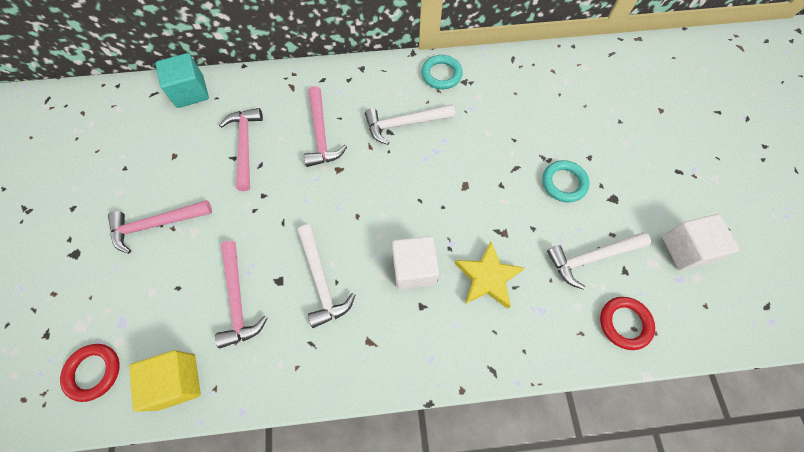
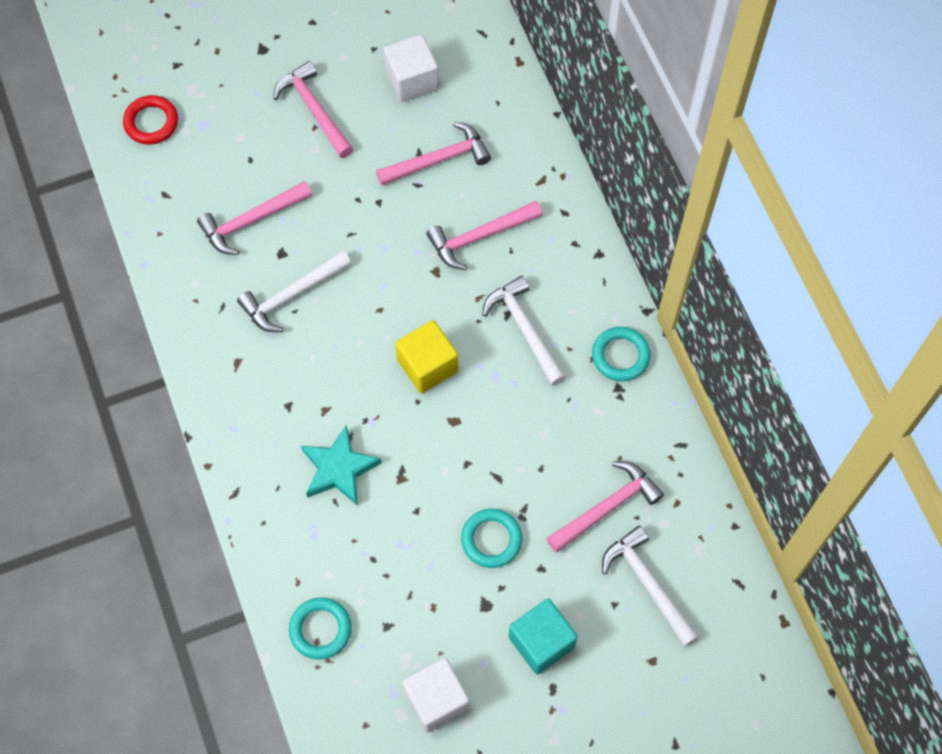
camera: 75 degrees right, 0 degrees up
(177, 381) = (158, 198): yellow cube -> yellow cube (427, 365)
(190, 92) = (497, 71): turquoise cube -> turquoise cube (541, 642)
(414, 269) = (330, 387): white cube -> white cube (412, 80)
(487, 278) = (339, 469): yellow star -> turquoise star
(550, 108) = (607, 507): none -> pink hammer
(591, 258) = (394, 584): white hammer -> white hammer (648, 583)
(624, 323) = (320, 629): red ring -> turquoise ring

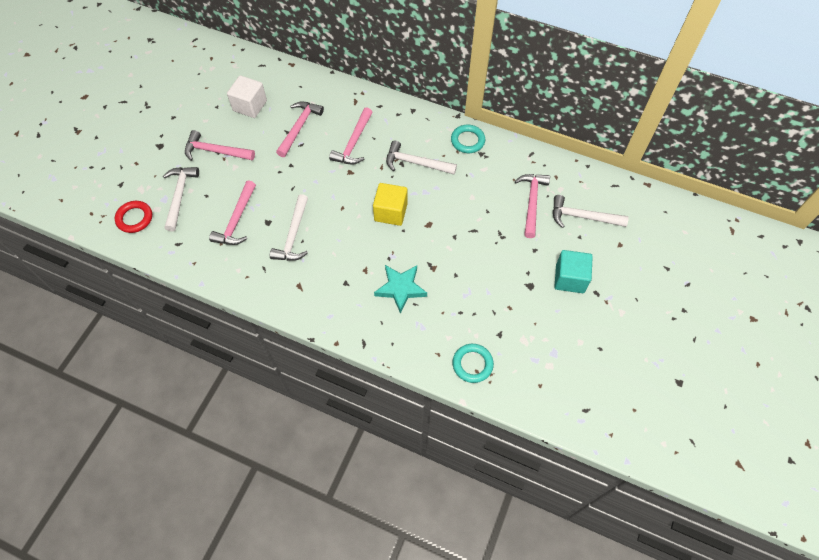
camera: 45 degrees left, 5 degrees down
(223, 135) = (180, 195): none -> white hammer
(436, 700) = (556, 344): white cube -> none
(491, 539) = (501, 257): turquoise ring -> none

